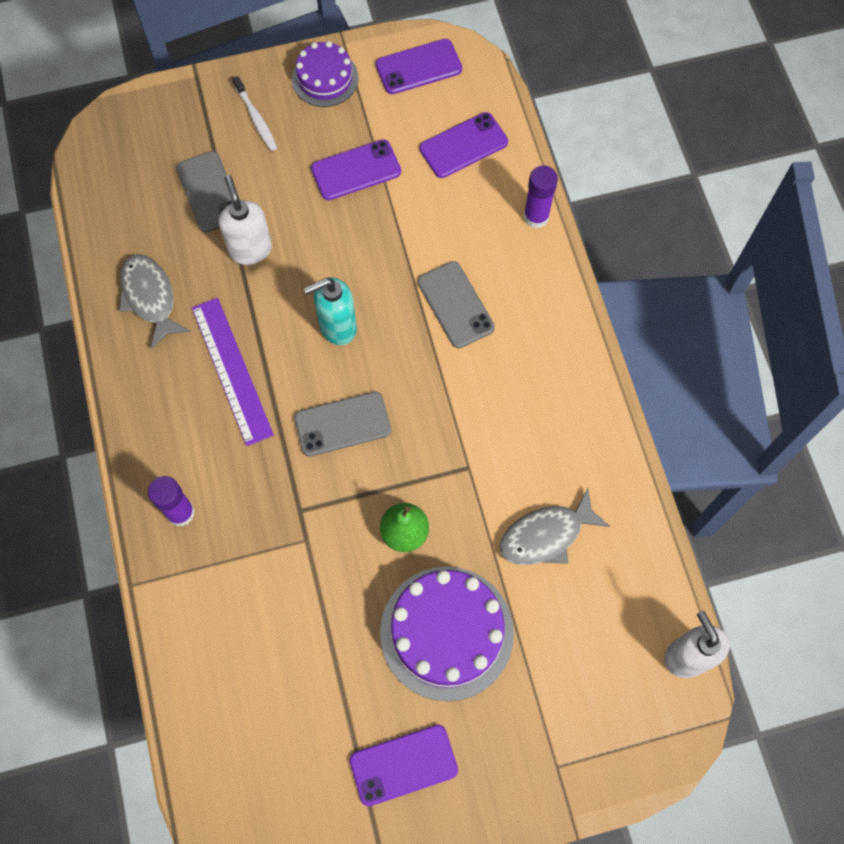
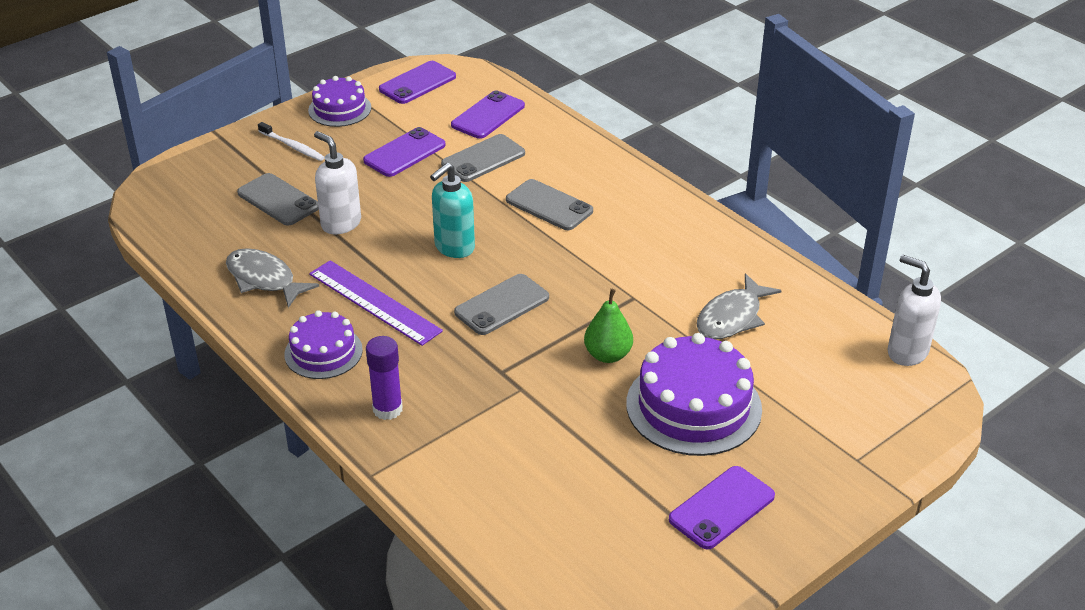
camera: 25 degrees left, 30 degrees down
(159, 416) = (323, 352): none -> purple cake
(426, 210) = (483, 159): none -> grey phone
(536, 217) = (579, 138): purple glue stick -> none

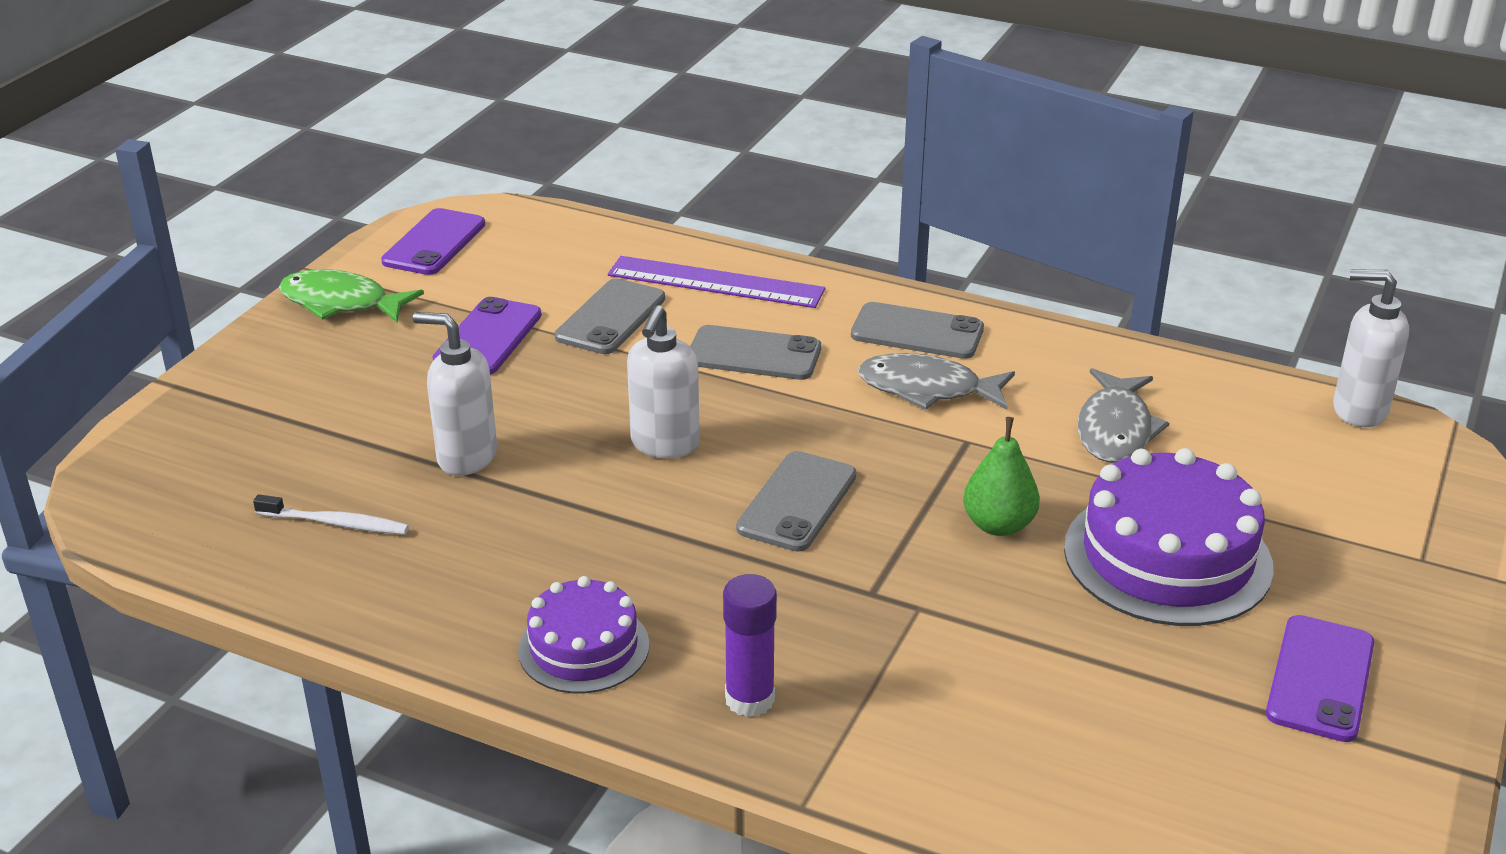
camera: 25 degrees left, 5 degrees down
(264, 279) = (405, 569): grey fish -> grey fish (927, 389)
(278, 200) = (340, 450): grey phone -> grey phone (917, 332)
(292, 146) = (305, 370): white toothbrush -> white toothbrush (335, 523)
(339, 109) = (341, 303): purple cake -> green fish
(374, 302) = (606, 552): purple ruler -> purple ruler (715, 282)
(454, 248) = (664, 444): turquoise soap dispenser -> white soap dispenser
(488, 115) = (572, 261): purple phone -> none

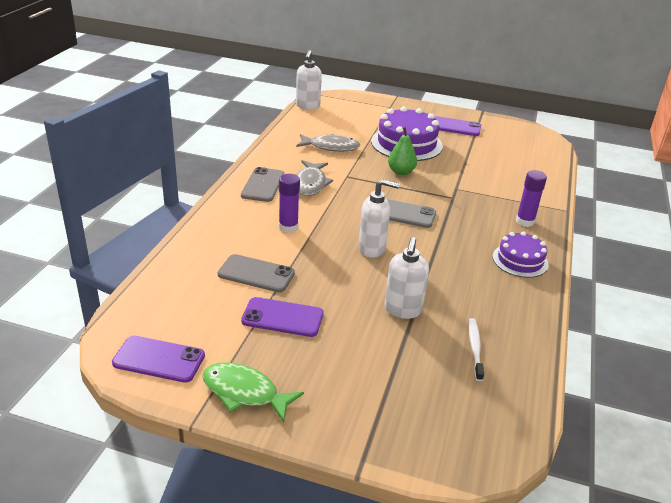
camera: 100 degrees left, 0 degrees up
(341, 303) = (244, 392): green fish -> green fish turned 105 degrees clockwise
(715, 282) = (216, 241): purple ruler -> none
(754, 354) = (288, 227): grey phone -> purple glue stick

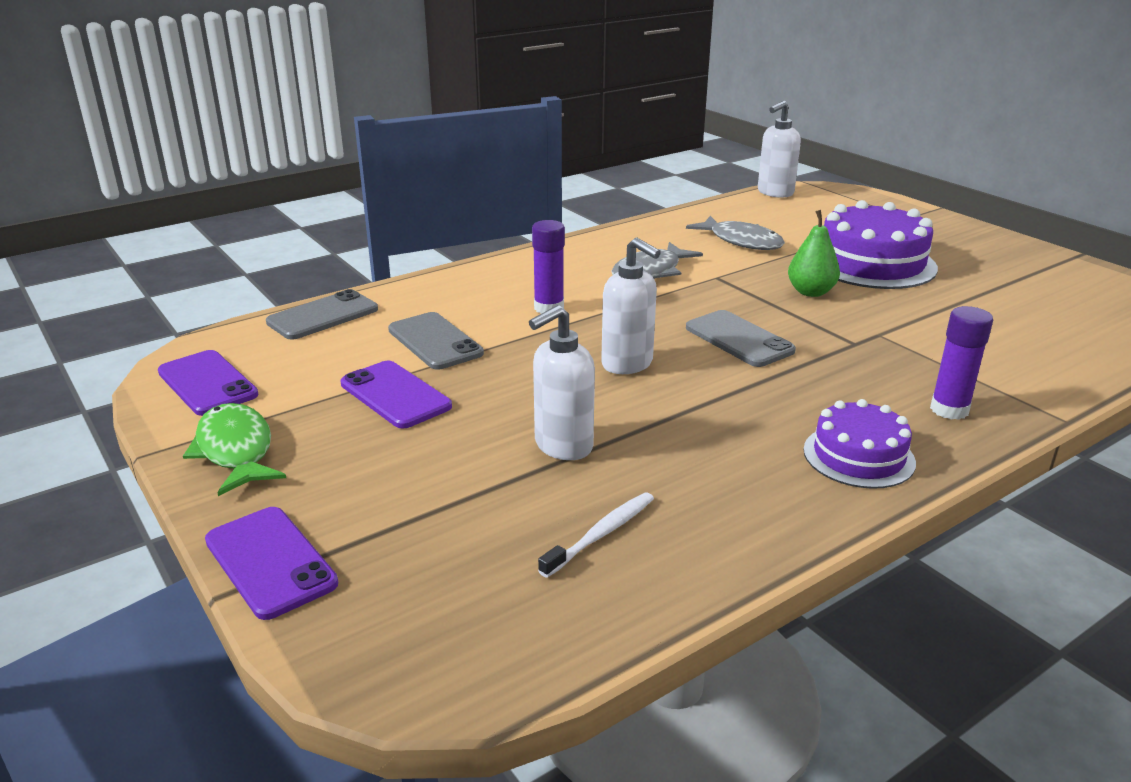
camera: 40 degrees right, 5 degrees down
(263, 185) = (584, 258): grey phone -> grey phone (323, 316)
(455, 127) = (994, 262): purple phone -> purple phone (270, 562)

